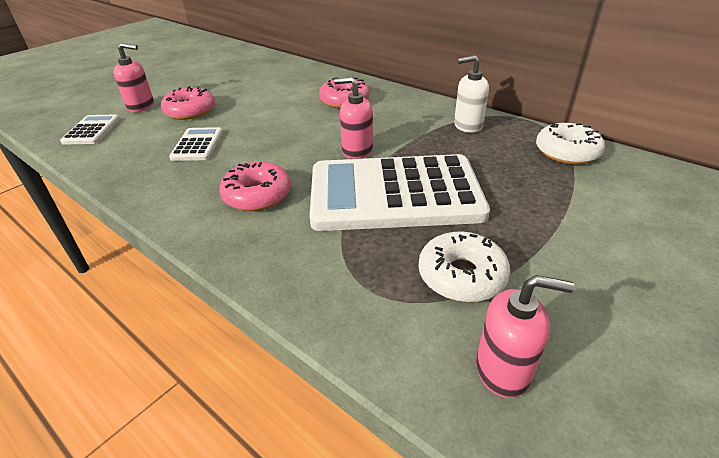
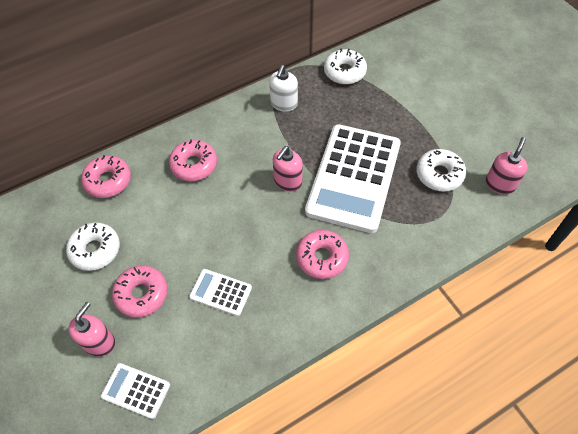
camera: 70 degrees left, 20 degrees up
(231, 85) = (95, 250): none -> white donut
(304, 74) = (108, 181): none -> pink donut

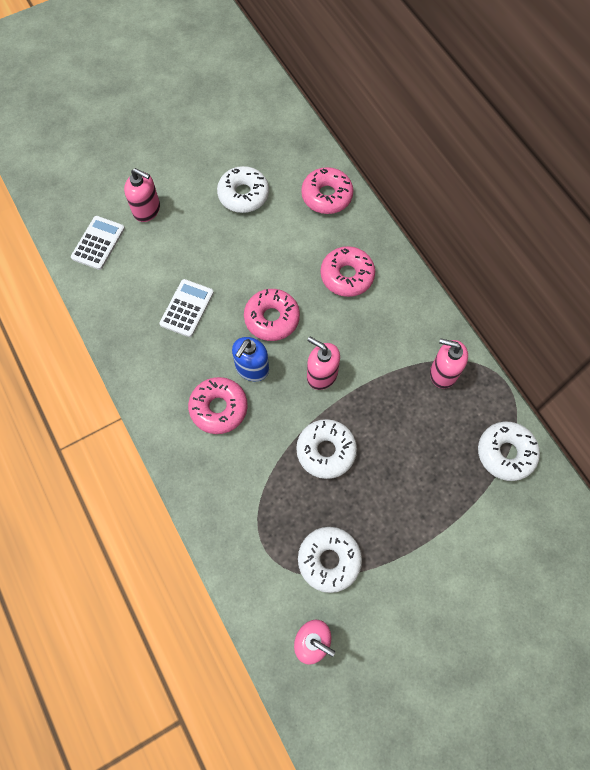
camera: 90 degrees right, 10 degrees up
(142, 294) = (191, 239): pink donut -> pink donut (272, 318)
(283, 233) = (252, 368): none -> blue soap dispenser
(284, 104) = (443, 373): white soap dispenser -> pink soap dispenser
(353, 178) = (326, 451): white calculator -> white donut

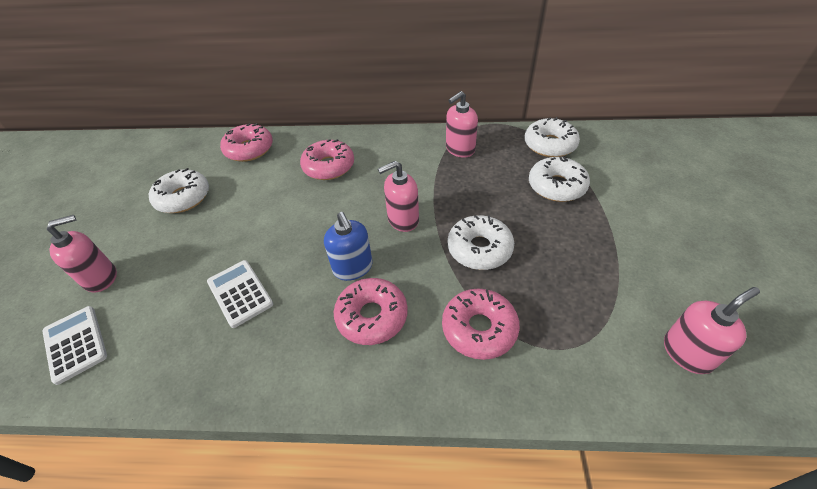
camera: 55 degrees left, 20 degrees down
(272, 318) = (318, 230): pink donut -> pink donut (479, 329)
(329, 560) = (596, 296): white donut -> white donut (556, 186)

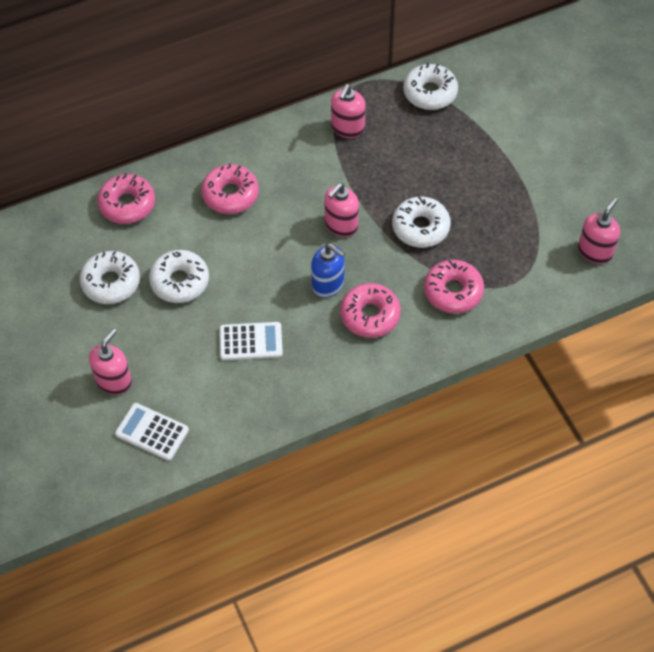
camera: 30 degrees left, 10 degrees up
(240, 293) = (251, 342): white calculator -> white calculator turned 150 degrees clockwise
(556, 186) = (455, 140): white donut -> white donut (180, 281)

